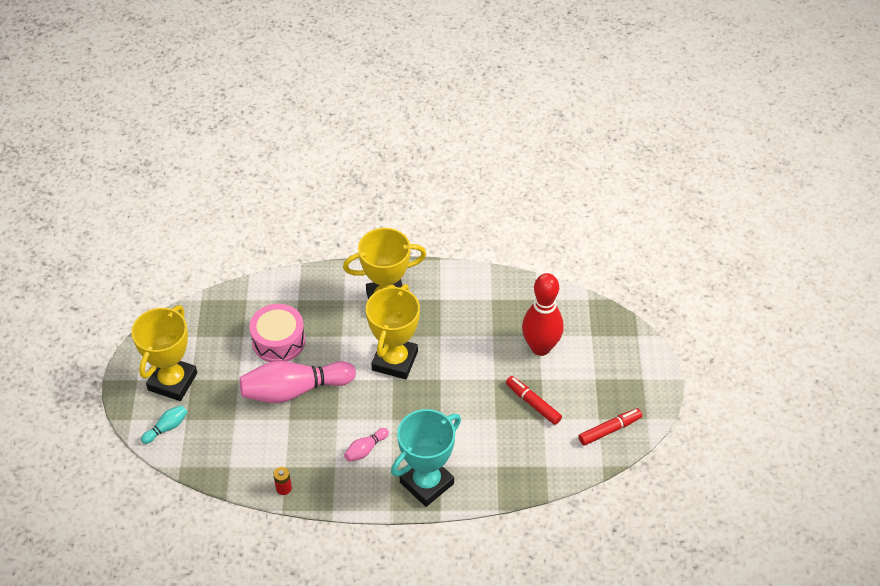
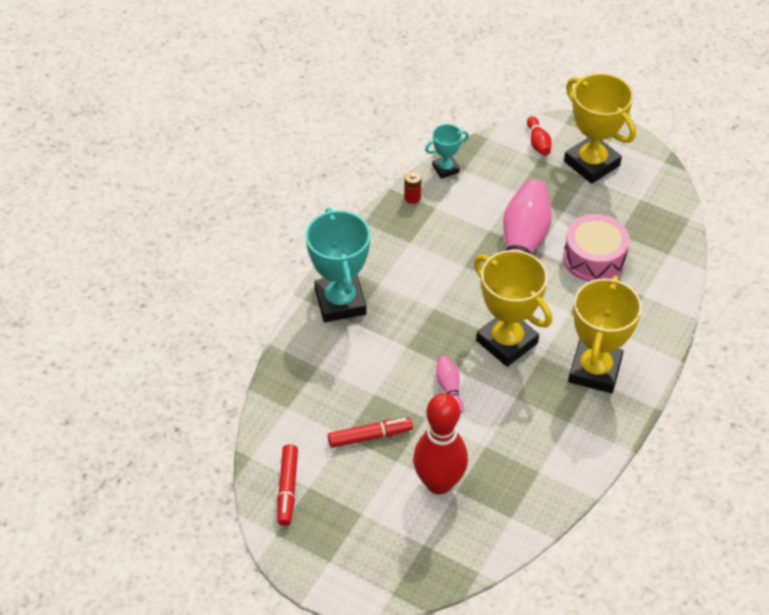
camera: 120 degrees right, 0 degrees up
(167, 428) = (538, 143): turquoise bowling pin -> red bowling pin
(235, 480) = (445, 169): none -> turquoise trophy
(365, 449) = (412, 272): pink bowling pin -> pink bowling pin (449, 389)

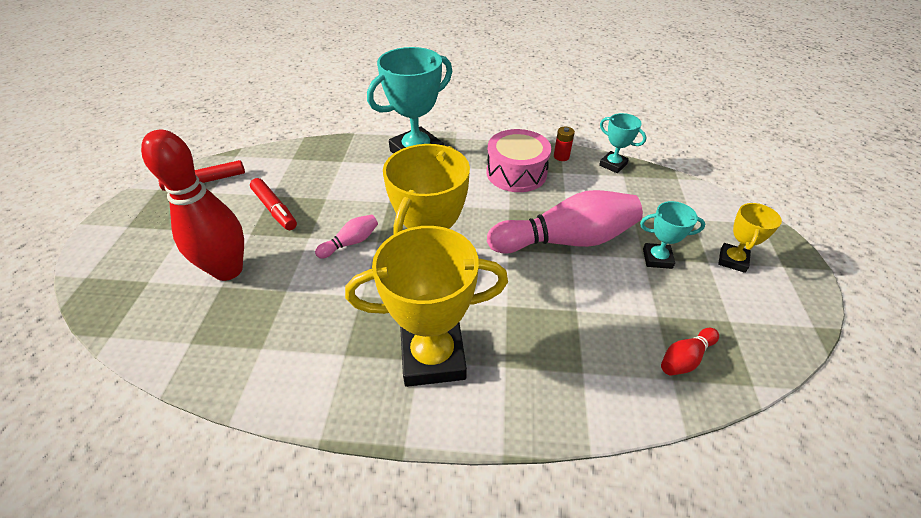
camera: 65 degrees right, 5 degrees down
(538, 143) = (711, 212): red bowling pin -> red bowling pin (685, 358)
(568, 203) = (657, 258): none -> turquoise trophy
(592, 163) = (732, 260): yellow trophy -> yellow trophy, size x0.51
(594, 258) = (600, 304): pink drum -> pink drum (516, 173)

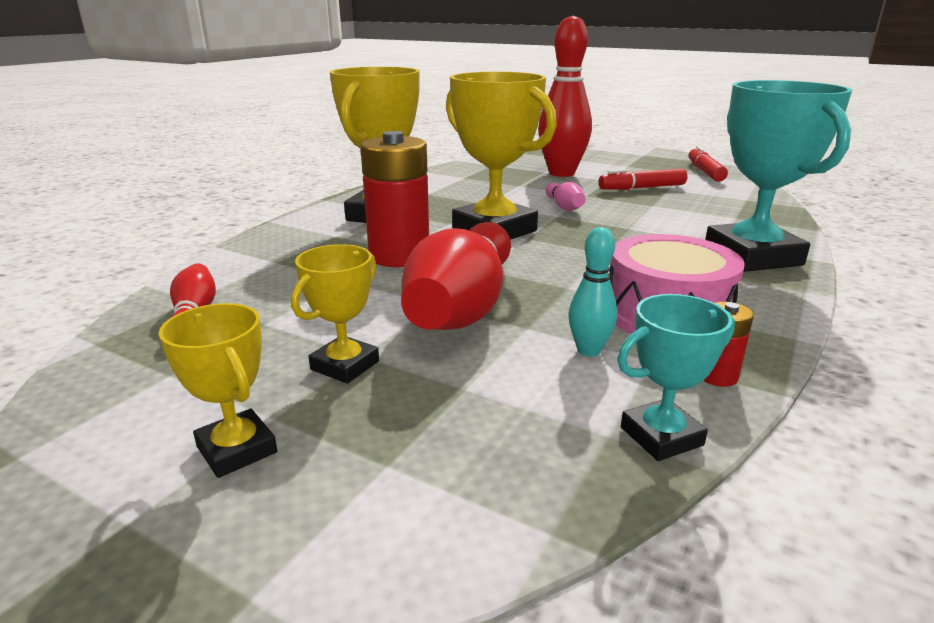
camera: 115 degrees right, 20 degrees down
(519, 299) = (399, 256): none -> red battery
(565, 240) = (463, 306): pink bowling pin -> red bowling pin
(571, 189) = (589, 350): none -> turquoise bowling pin
(657, 258) = (345, 365): turquoise trophy -> yellow trophy

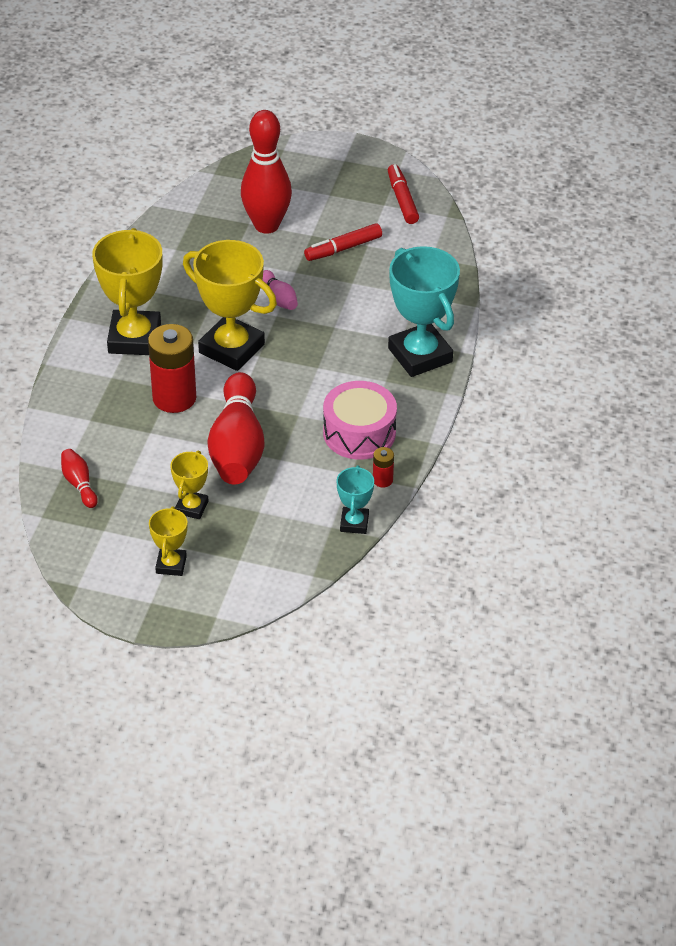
camera: 15 degrees left, 20 degrees up
(237, 449) = (171, 565): yellow trophy -> yellow trophy turned 60 degrees clockwise
(589, 350) = (317, 472): turquoise bowling pin -> none
(661, 436) = (354, 523): turquoise trophy -> turquoise trophy turned 45 degrees counterclockwise

